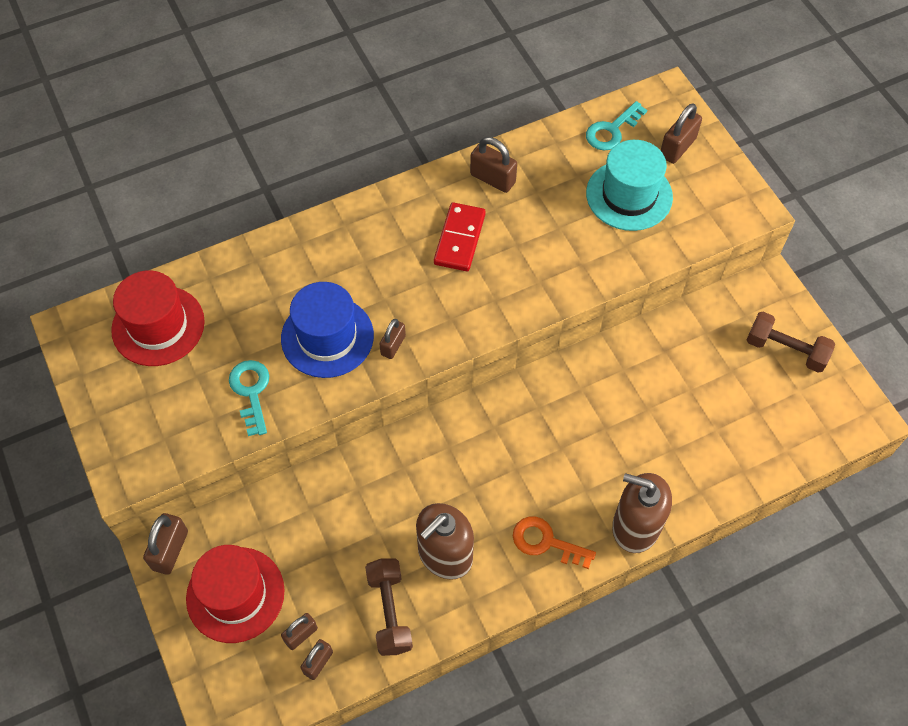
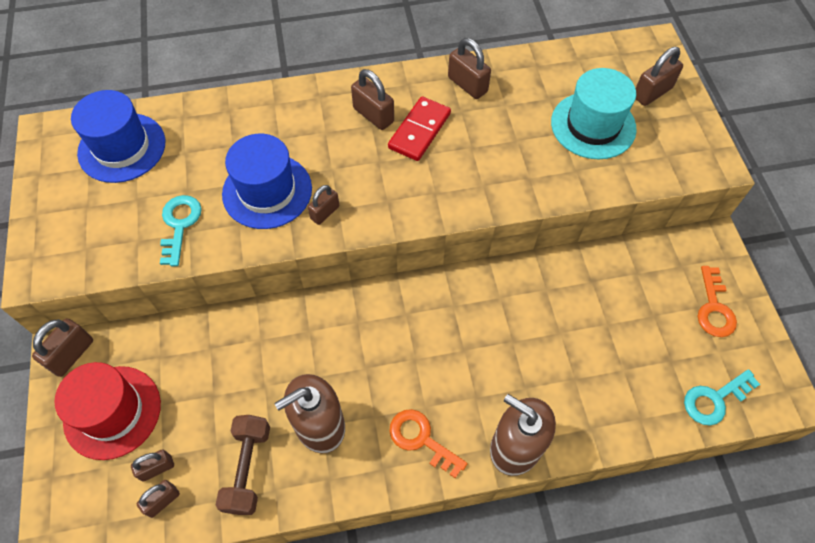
camera: 15 degrees right, 0 degrees up
(158, 326) = (122, 147): red hat -> blue hat
(407, 232) = (373, 115): none -> brown padlock
(611, 131) = (592, 65): turquoise key -> turquoise key (714, 400)
(785, 350) = (714, 308): brown dumbbell -> orange key

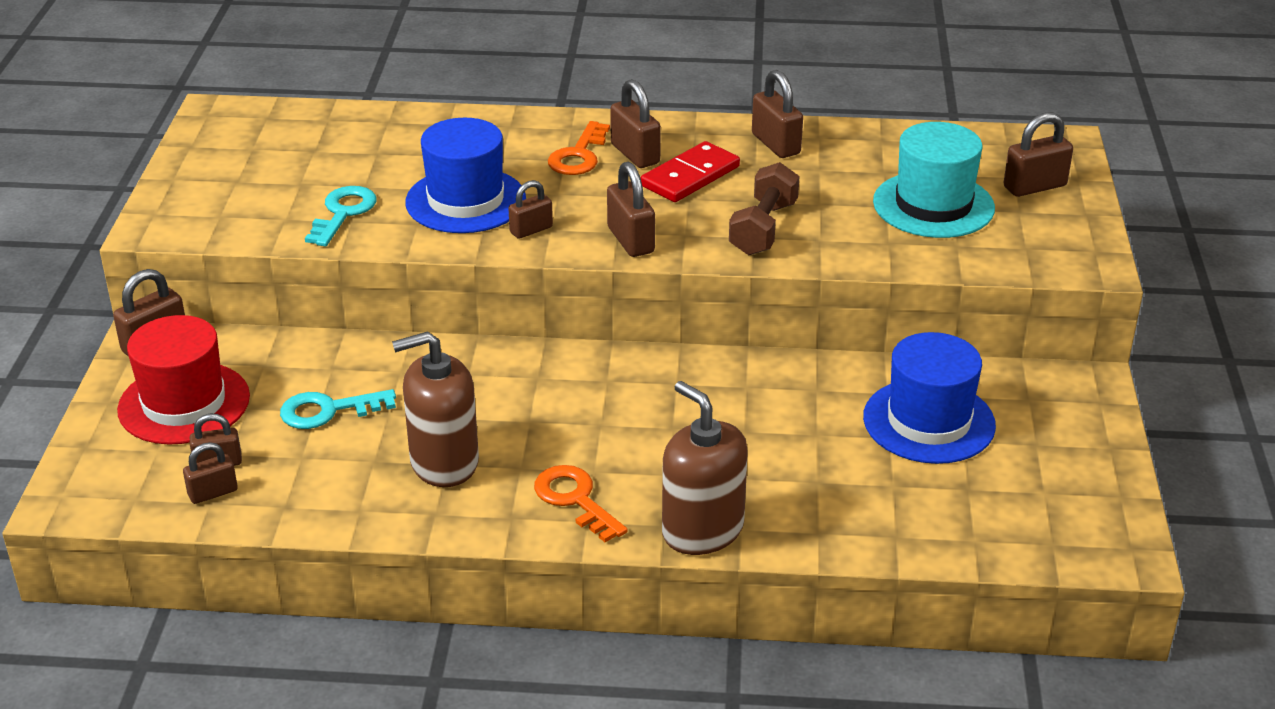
camera: 15 degrees right, 25 degrees down
(122, 147) = (301, 137): blue hat -> blue hat (929, 421)
(248, 468) = (333, 484): brown dumbbell -> brown dumbbell (763, 228)
(399, 208) = (631, 240): none -> brown padlock
(714, 308) = (1057, 448): orange key -> orange key (578, 156)
(714, 400) = (1014, 537): turquoise key -> turquoise key (327, 411)

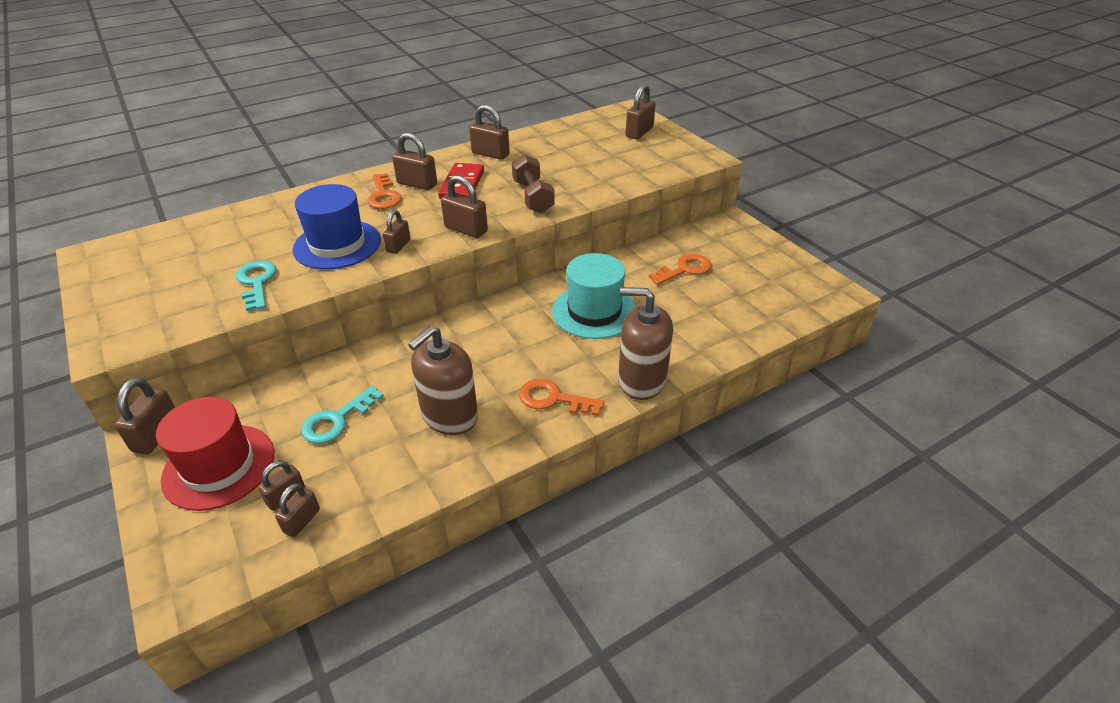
camera: 35 degrees left, 5 degrees up
(929, 421) = (685, 269): blue hat -> orange key
(933, 205) = (604, 156): turquoise hat -> turquoise hat (594, 311)

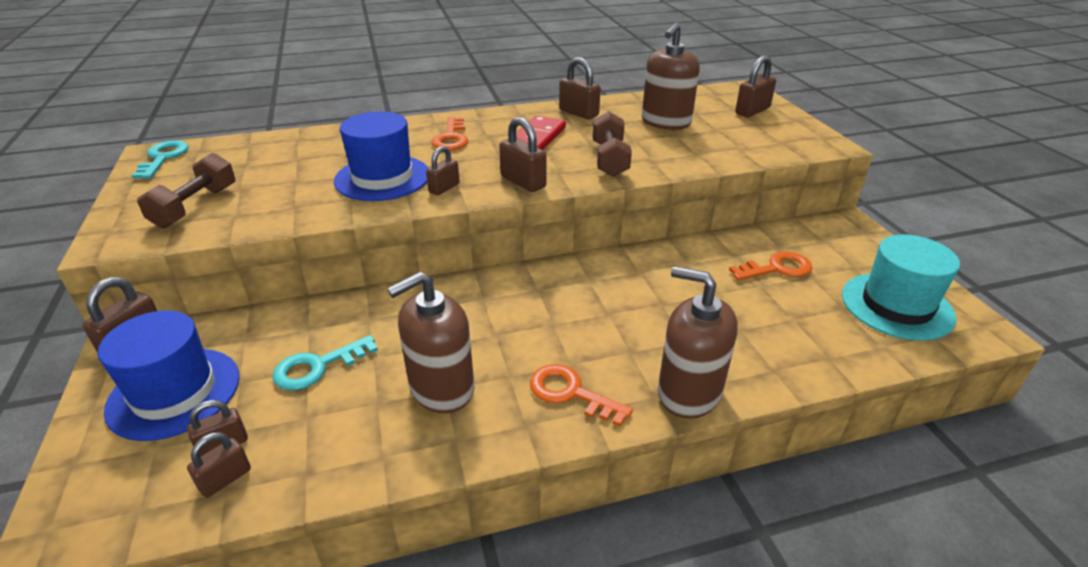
camera: 15 degrees right, 5 degrees down
(172, 300) = (195, 207): none -> brown dumbbell
(219, 466) = (174, 393): red hat -> blue hat
(257, 282) = (285, 202): turquoise key -> turquoise key (163, 158)
(417, 184) = (490, 131): brown padlock -> none
(569, 153) = (665, 122): none -> brown soap dispenser
(594, 311) = (652, 298): turquoise hat -> turquoise hat (896, 306)

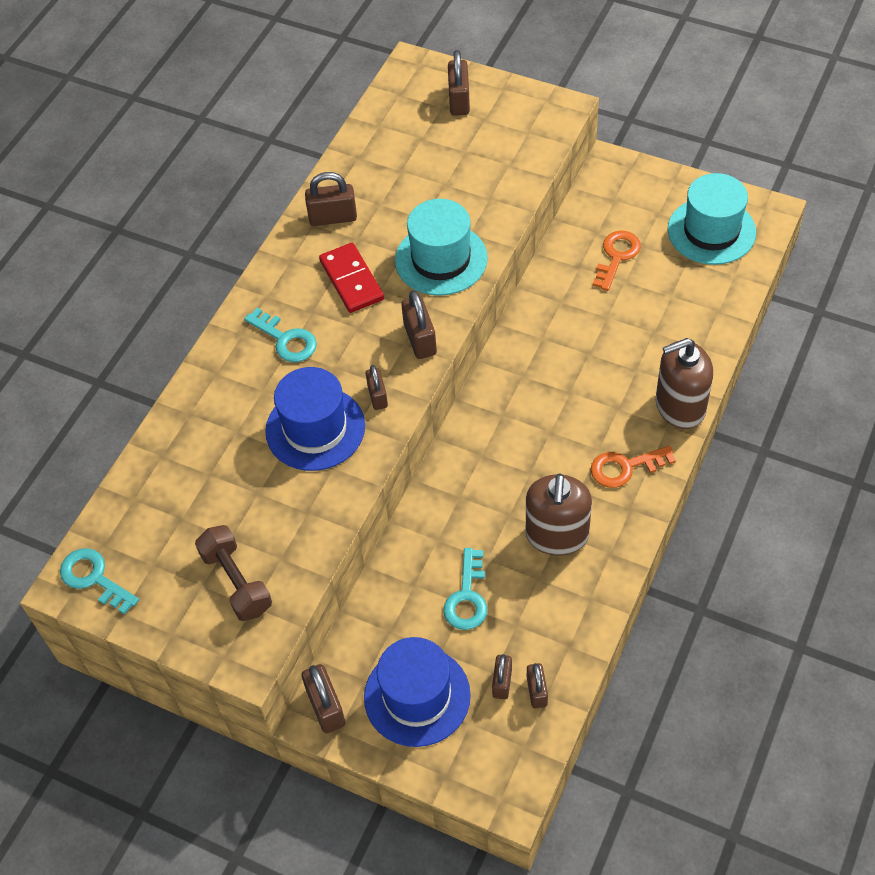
camera: 45 degrees left, 20 degrees up
(451, 138) = (286, 340): orange key -> turquoise key
(523, 182) = (420, 339): brown padlock -> brown padlock turned 75 degrees clockwise
(609, 159) = (441, 259): brown dumbbell -> turquoise hat
(665, 122) = (416, 173): brown soap dispenser -> none

